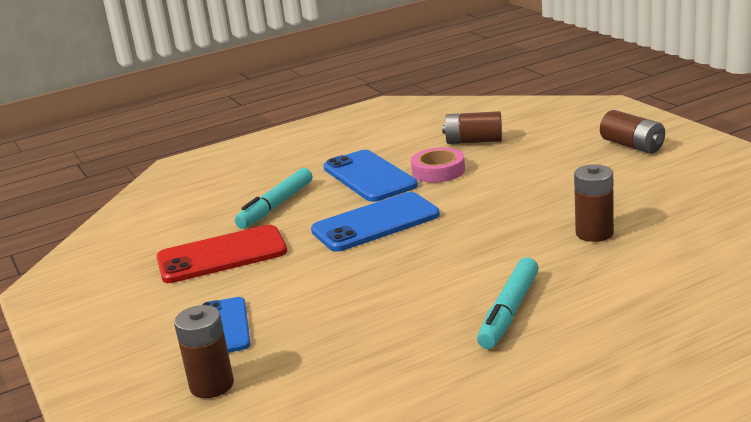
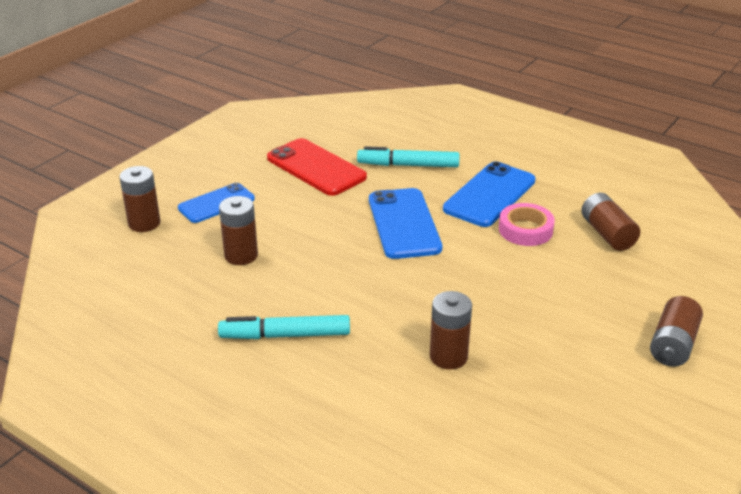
camera: 60 degrees right, 10 degrees up
(345, 322) = (241, 255): none -> brown battery
(375, 223) = (404, 224): blue phone -> blue phone turned 45 degrees clockwise

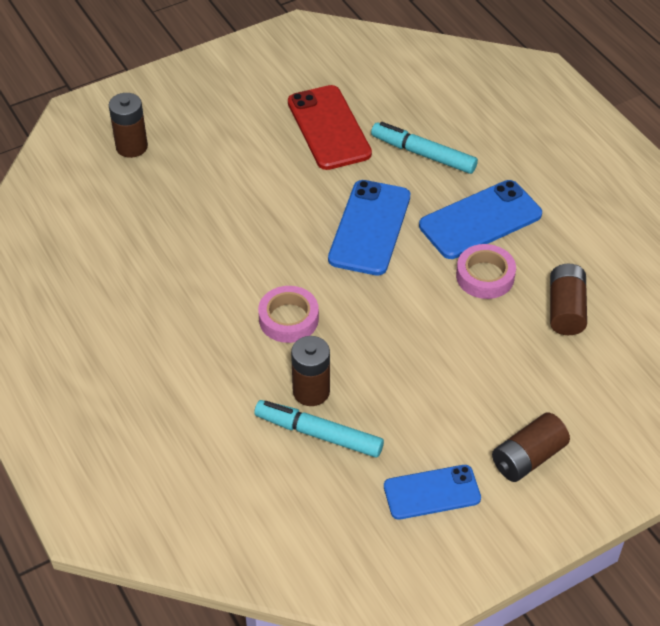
camera: 25 degrees right, 15 degrees up
(216, 203) = (208, 144): blue phone -> blue phone (432, 492)
(241, 255) = (196, 214): brown battery -> none
(285, 335) = (185, 316): turquoise marker -> turquoise marker (319, 434)
(384, 308) = (288, 319): none -> pink tape

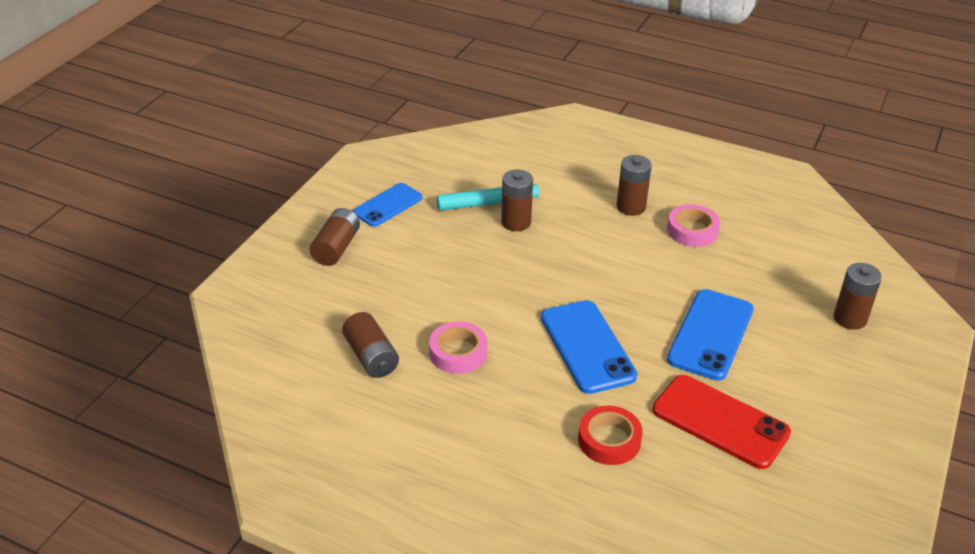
camera: 145 degrees right, 10 degrees down
(175, 348) = (631, 207): none -> brown battery
(288, 319) = (577, 255): pink tape -> pink tape (692, 230)
(423, 154) = (609, 440): turquoise marker -> red tape
(480, 220) = (500, 399): blue phone -> blue phone (710, 334)

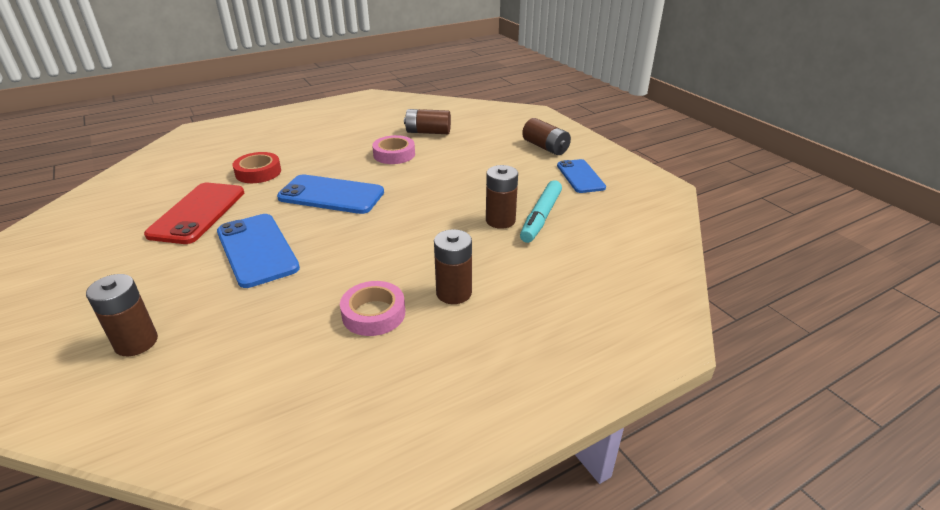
camera: 125 degrees right, 5 degrees down
(720, 422) = (197, 213): red phone -> red phone turned 60 degrees counterclockwise

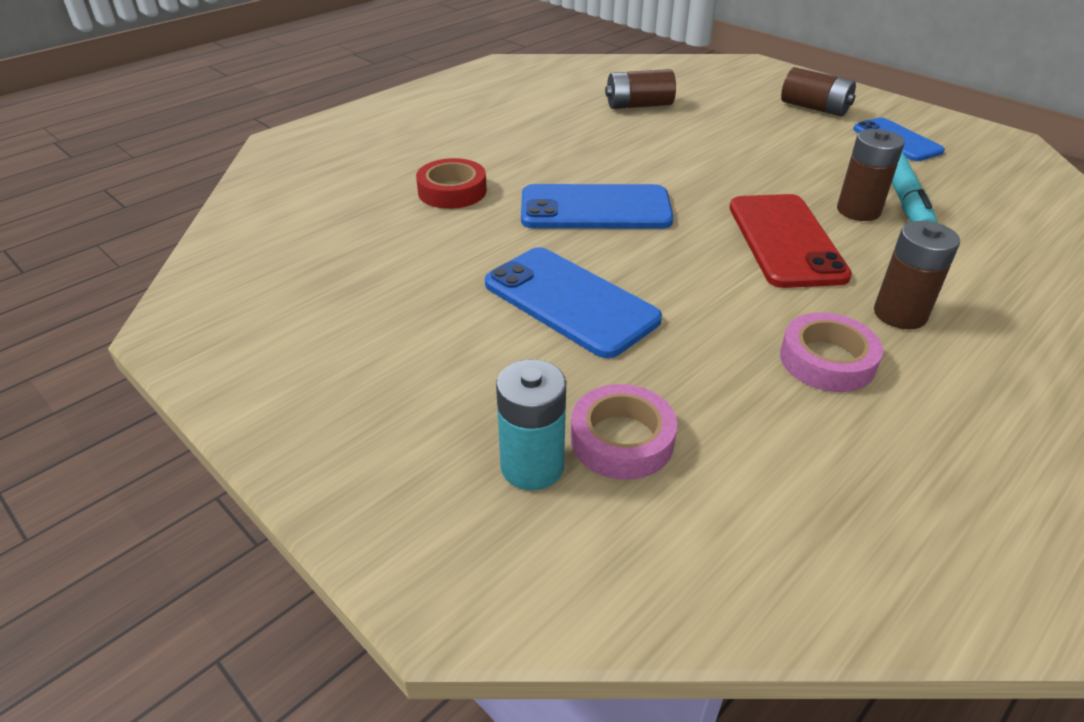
camera: 15 degrees left, 5 degrees up
(136, 342) = (532, 466): brown battery -> turquoise battery
(197, 213) = (421, 262): red phone -> red phone (785, 241)
(394, 154) = (624, 141): pink tape -> pink tape (622, 439)

